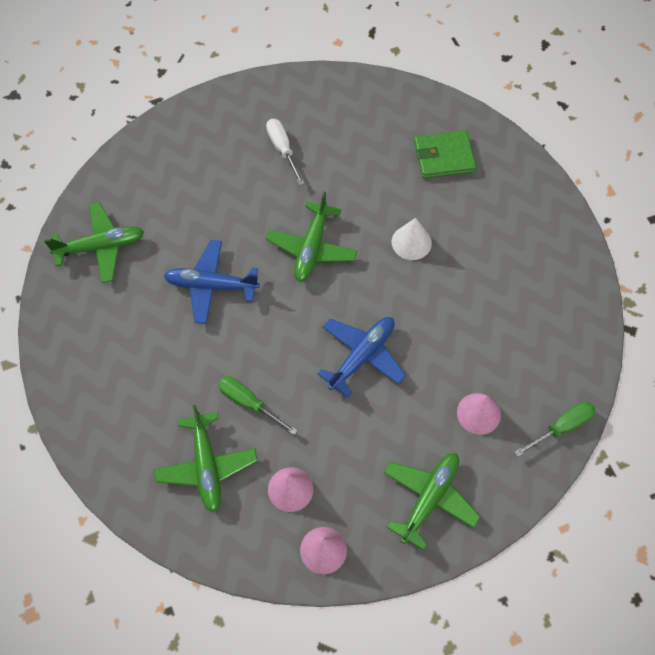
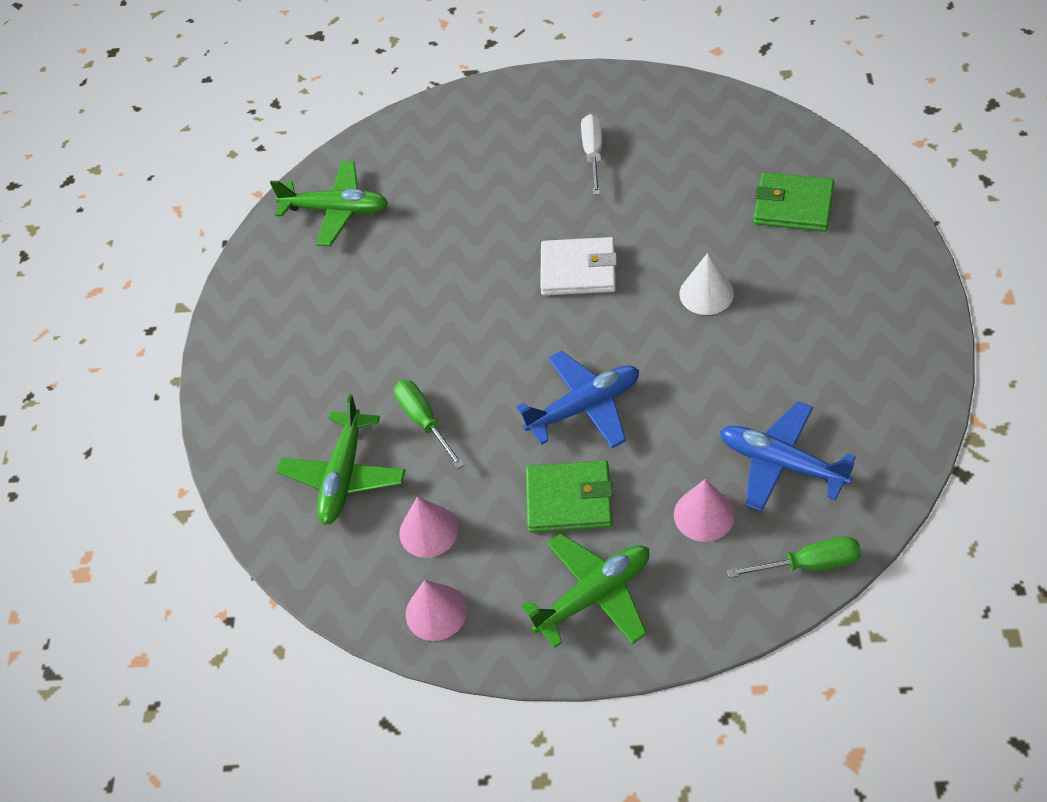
camera: 30 degrees right, 10 degrees down
(211, 285) = (440, 282): blue plane -> blue plane (781, 463)
(312, 248) = (578, 270): green plane -> white wallet
(381, 432) = (569, 499): none -> green wallet

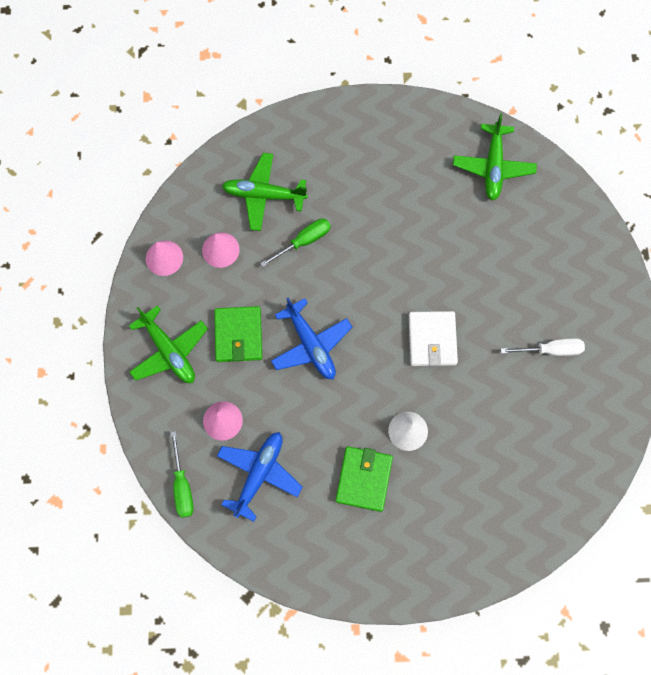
camera: 80 degrees right, 20 degrees up
(793, 206) = (493, 501): green wallet -> green wallet (363, 479)

